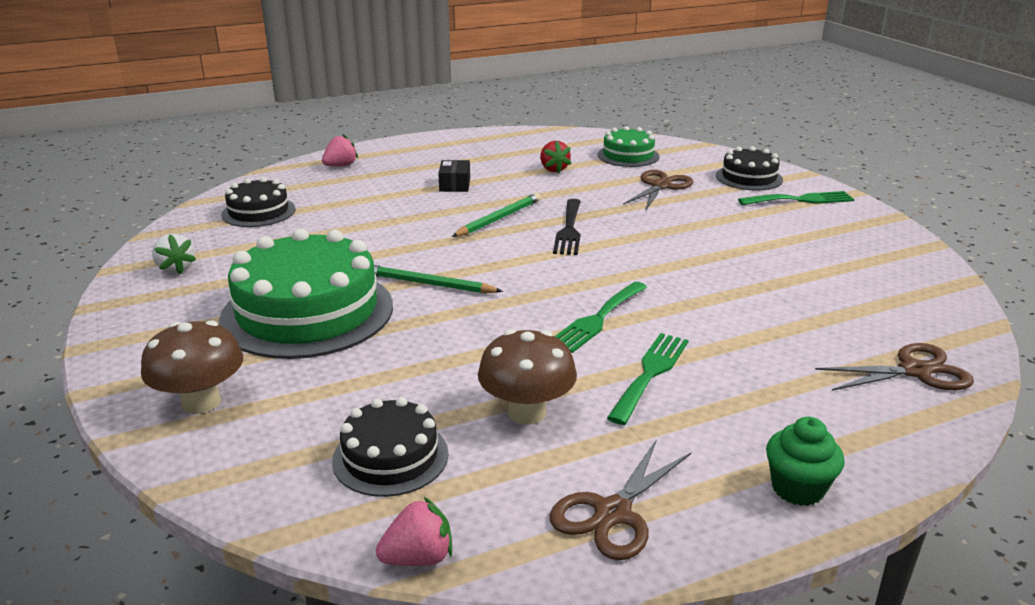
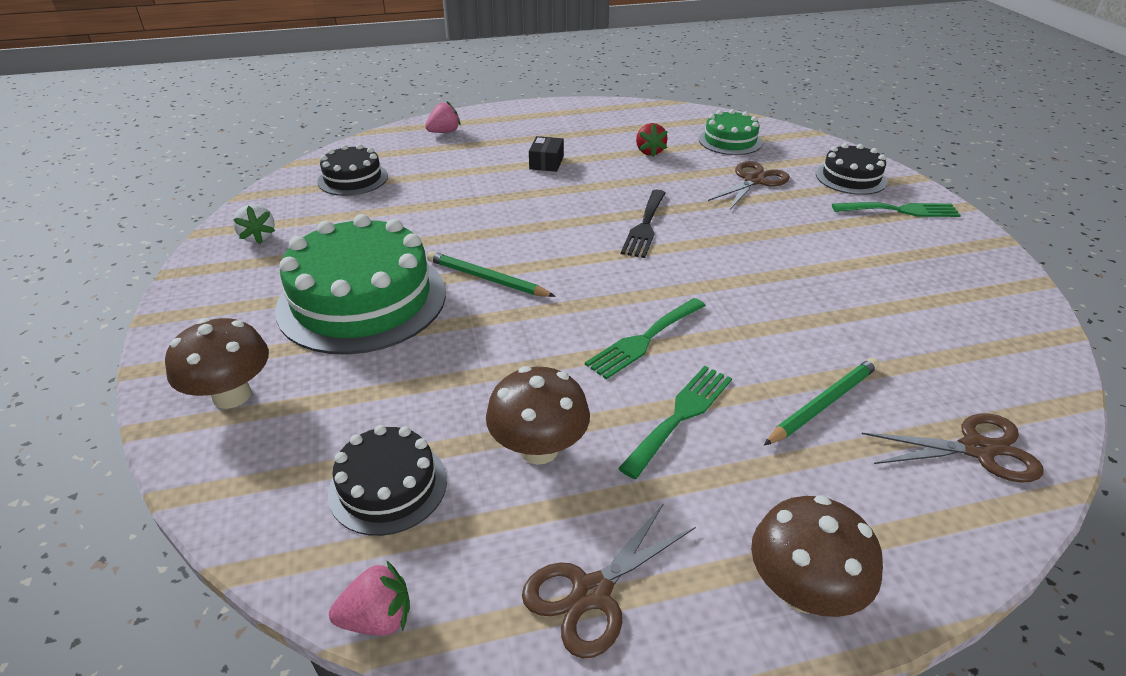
camera: 10 degrees right, 10 degrees up
(499, 218) = (578, 206): green pencil -> green pencil (823, 404)
(797, 488) = (802, 591): green cupcake -> brown mushroom

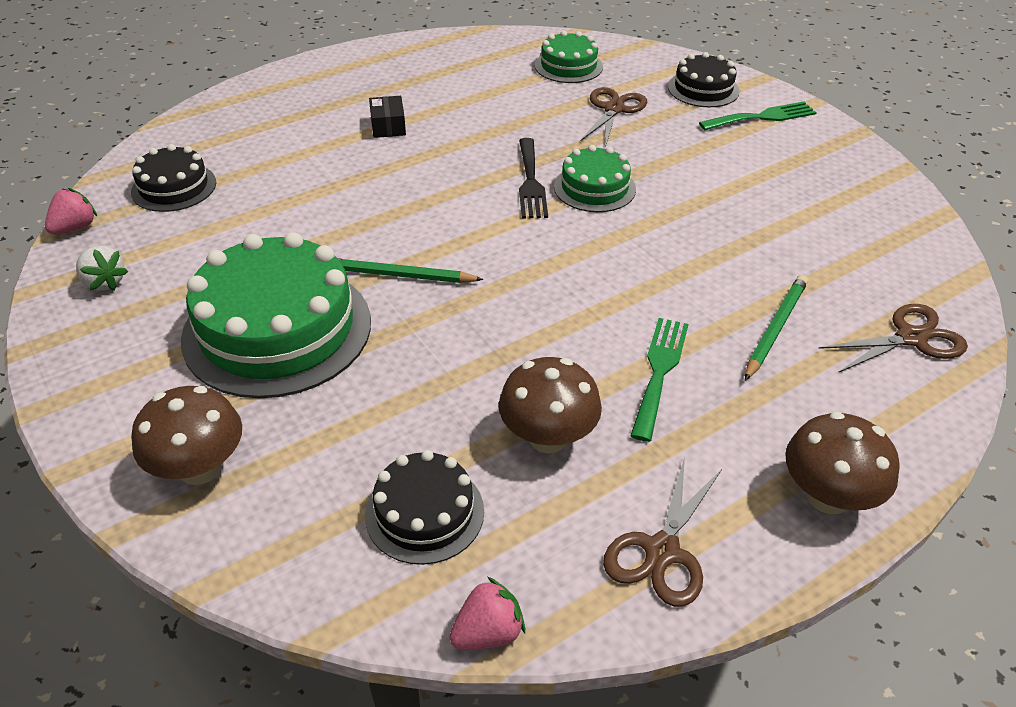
camera: 20 degrees left, 5 degrees up
(444, 132) = (248, 107): pink strawberry -> pink strawberry (75, 228)
(644, 340) = (590, 305): green fork -> none
(649, 152) = (492, 93): red strawberry -> none
(702, 241) = (594, 188): none -> green cake

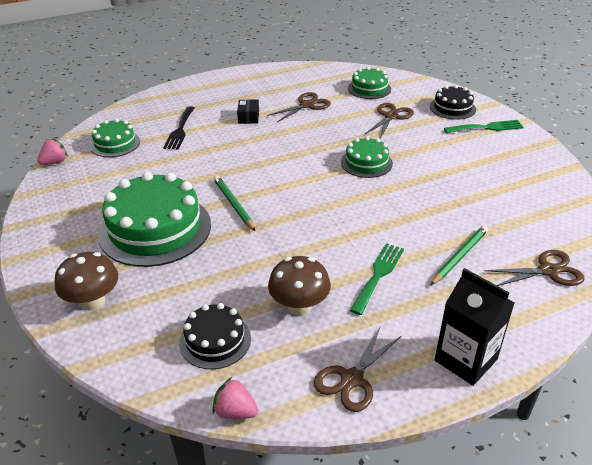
camera: 10 degrees right, 5 degrees down
(104, 282) = (64, 194): white strawberry -> none
(174, 187) = (115, 143): black cake -> green cake
(399, 275) = (233, 204): green pencil -> green pencil turned 45 degrees clockwise
(477, 99) = (307, 105): none -> brown scissors
(488, 632) = (235, 411): pink strawberry -> pink strawberry turned 135 degrees counterclockwise
(531, 182) = (327, 156): black fork -> black fork (180, 130)
(827, 497) = (465, 360): brown mushroom -> black carton

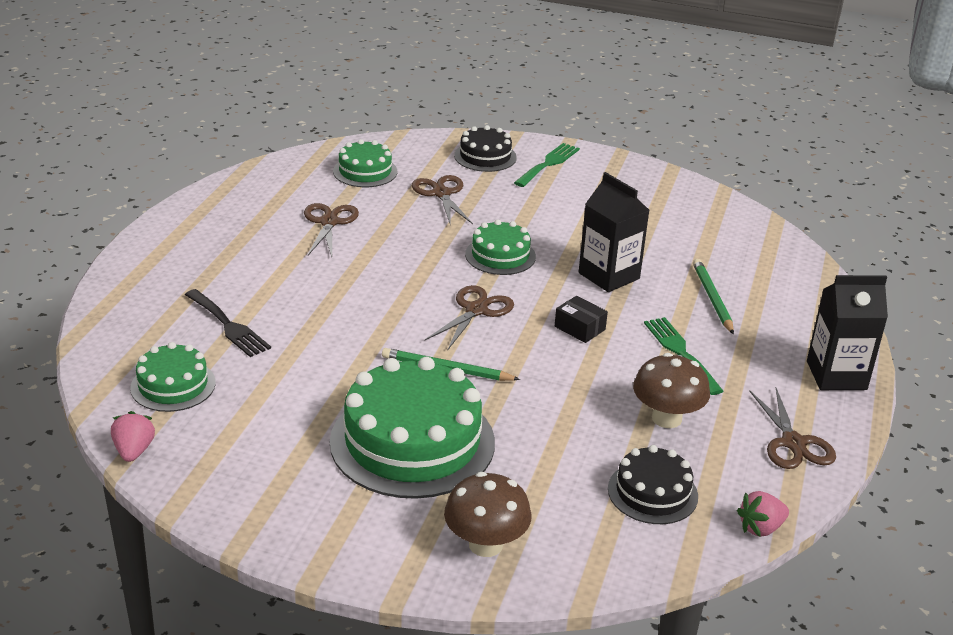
camera: 50 degrees left, 5 degrees down
(248, 117) = (286, 269): black box -> black box (579, 328)
(412, 206) = (609, 276): none -> black carton
(548, 271) = (784, 272): brown scissors -> brown scissors (476, 310)

